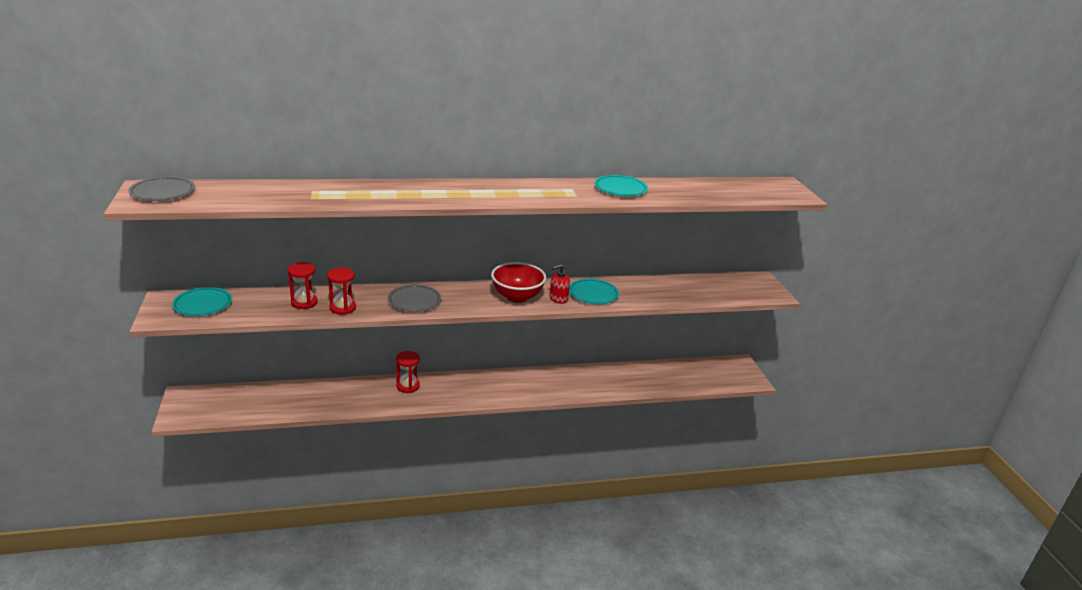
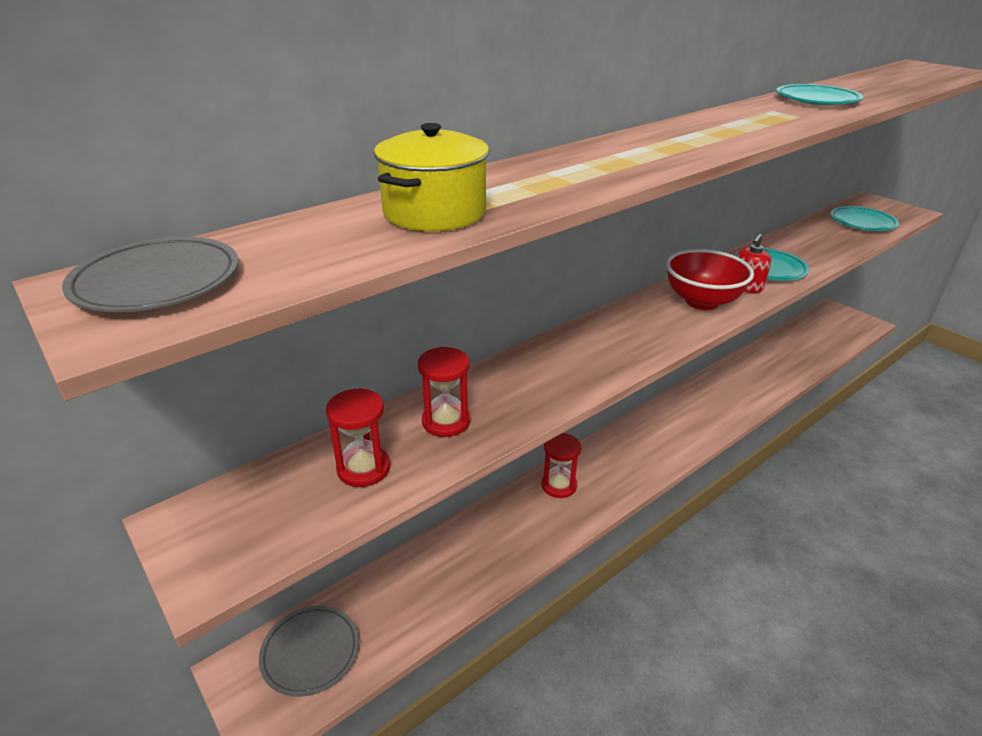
camera: 25 degrees left, 5 degrees up
(203, 305) = (273, 501): turquoise plate -> turquoise plate (862, 222)
(290, 194) = (434, 212): none -> yellow pot
(342, 308) = (516, 406): red hourglass -> red hourglass (363, 468)
(414, 301) = (595, 355): grey plate -> grey plate (310, 652)

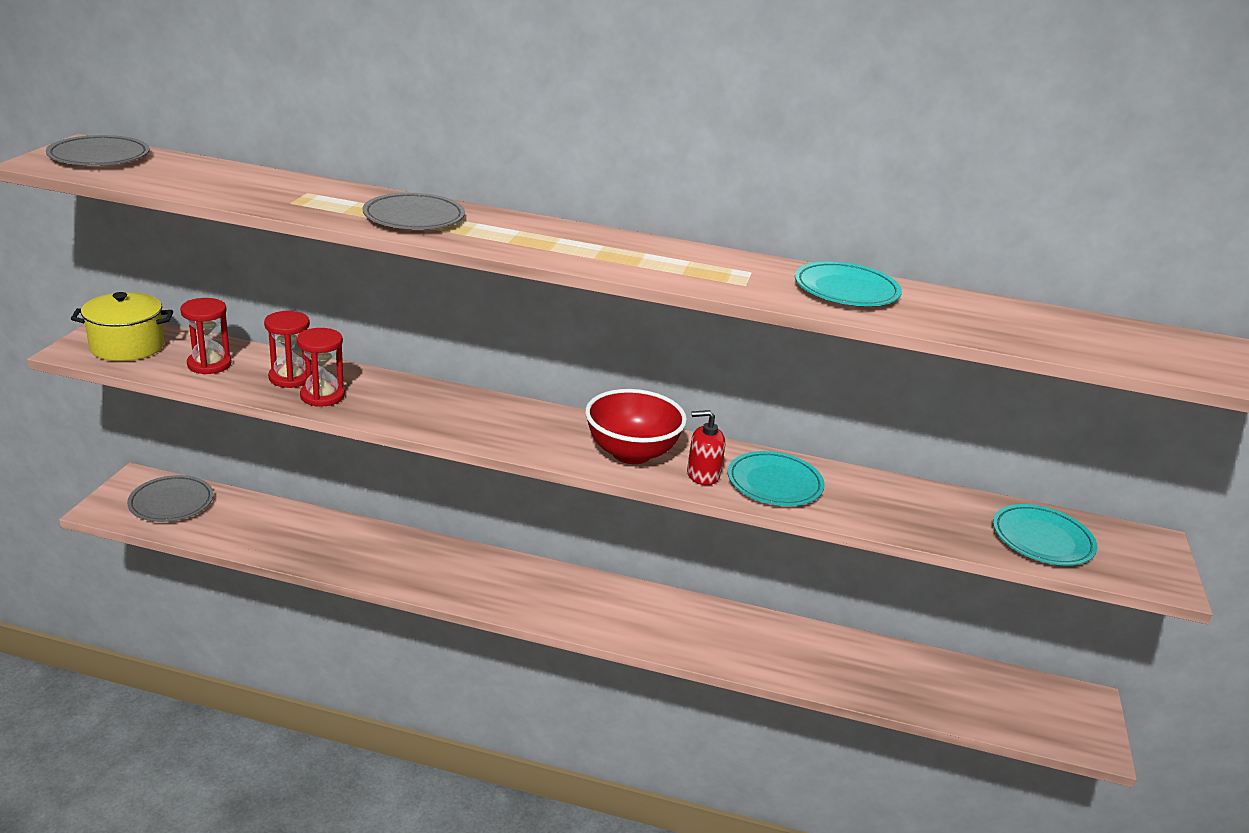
camera: 50 degrees right, 5 degrees down
(434, 212) = (267, 191): yellow pot -> yellow pot (127, 346)
(559, 485) = (451, 560): red hourglass -> red hourglass (322, 396)
(580, 171) = (414, 217): none -> grey plate

